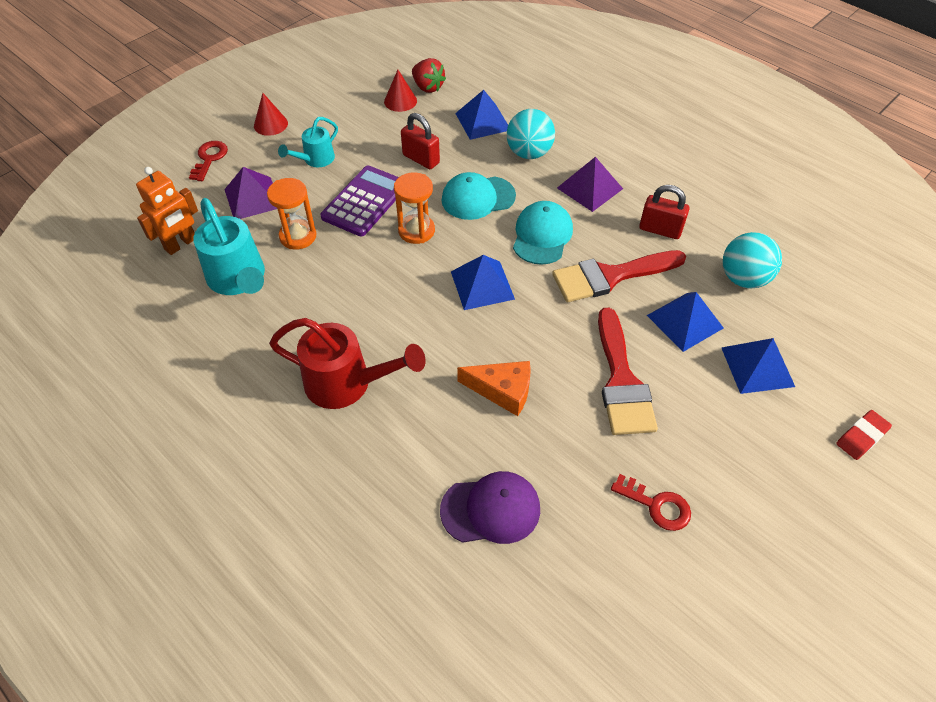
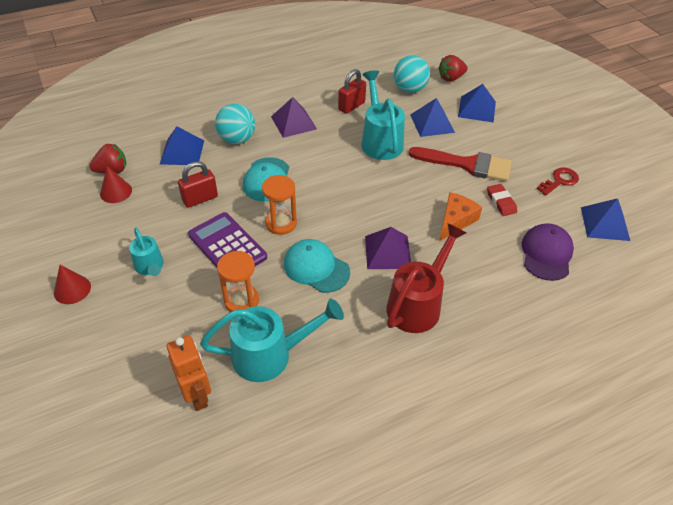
camera: 70 degrees left, 5 degrees down
(209, 158) = (85, 350): red key -> none
(252, 198) = (170, 324): purple pyramid -> purple pyramid (387, 252)
(482, 285) = (356, 203): blue pyramid -> blue pyramid (605, 223)
(542, 235) = (325, 159): turquoise cap -> turquoise cap (316, 268)
(610, 276) = (380, 140): red brush -> turquoise watering can
(809, 319) = (451, 78): none -> red strawberry
(861, 437) = (535, 93): red eraser -> red eraser (501, 202)

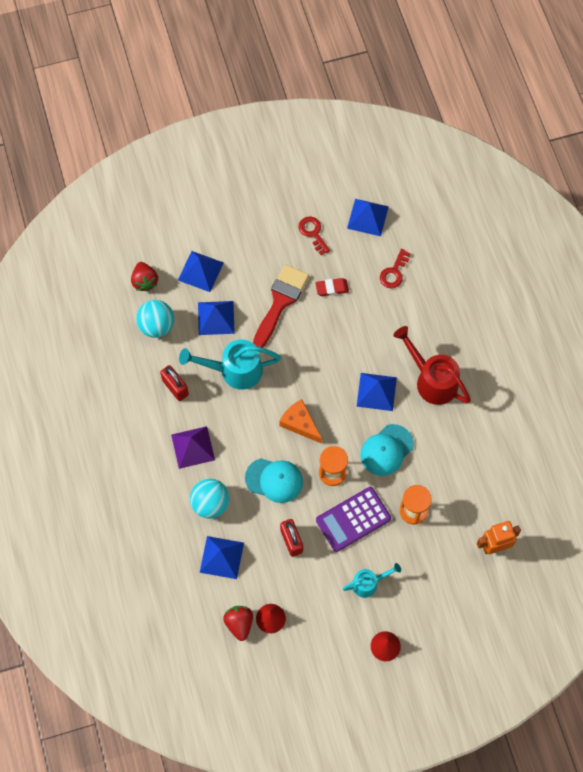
camera: 80 degrees left, 20 degrees up
(271, 355) = (466, 493): turquoise watering can -> none
(387, 252) = (376, 391): purple pyramid -> blue pyramid
(455, 220) = (349, 330): orange cheese -> orange cheese (300, 423)
(546, 254) = (394, 272): purple cap -> red key

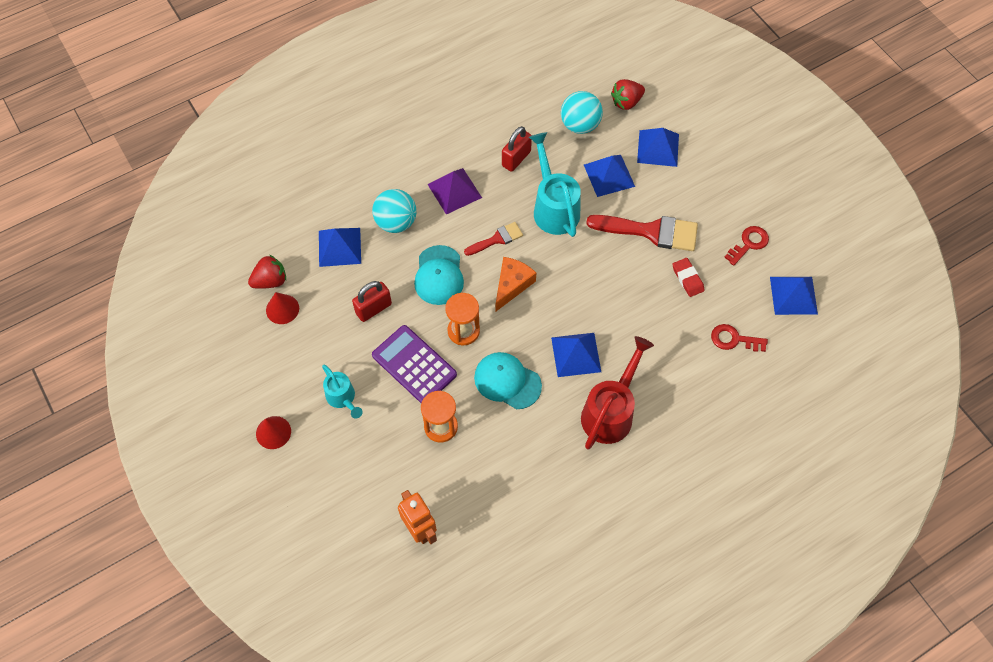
camera: 75 degrees right, 5 degrees down
(252, 424) = (497, 239): none -> red brush

